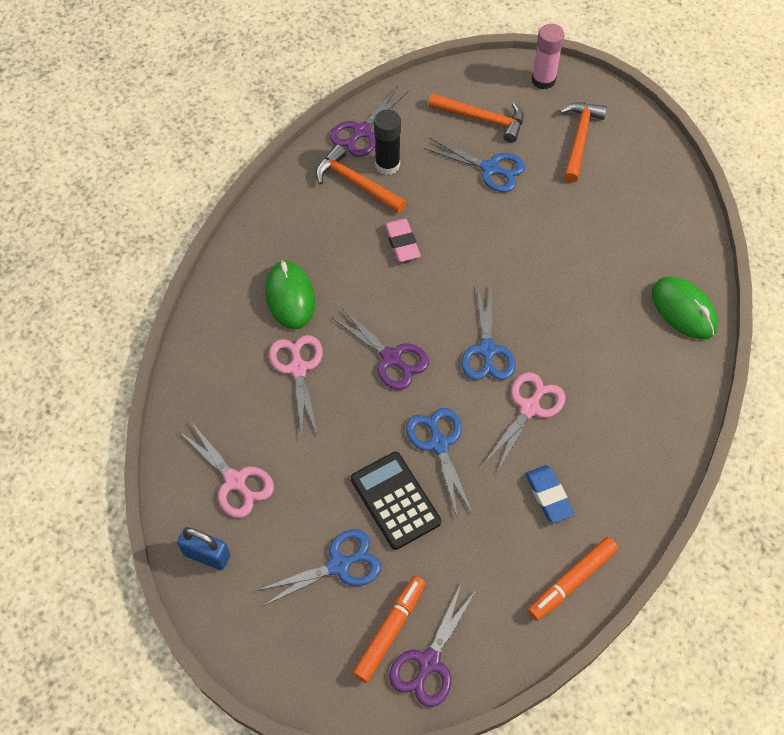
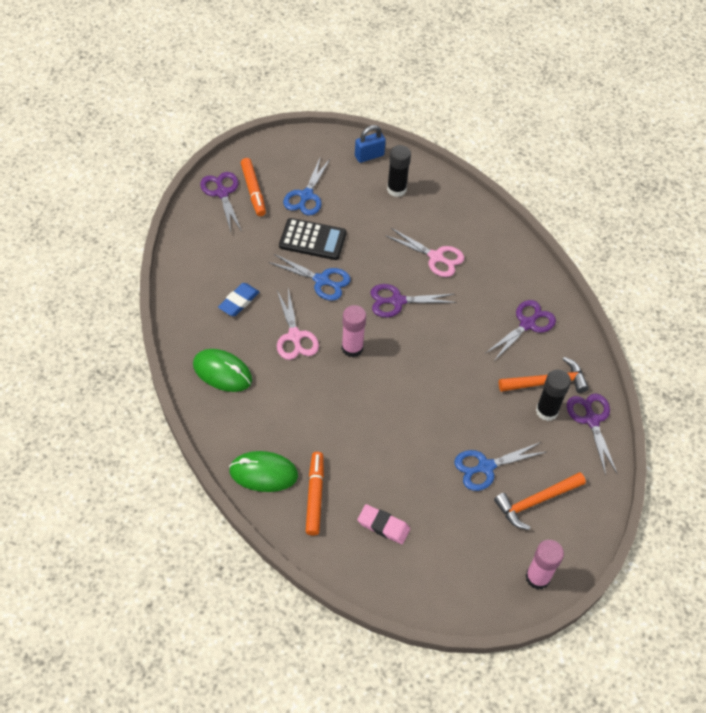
camera: 130 degrees right, 5 degrees down
(235, 481) = (396, 189): pink scissors -> black glue stick
(290, 297) = (489, 287): green mouse -> green mouse (222, 372)
(304, 238) = (527, 324): none -> purple scissors
(402, 242) = (473, 369): pink eraser -> pink eraser (383, 526)
(487, 350) = (352, 348): blue scissors -> pink glue stick
(548, 495) = (239, 301): blue eraser -> blue eraser turned 75 degrees counterclockwise
(572, 581) = (187, 273): orange marker -> orange marker (314, 496)
(579, 139) = (457, 547): orange hammer -> none

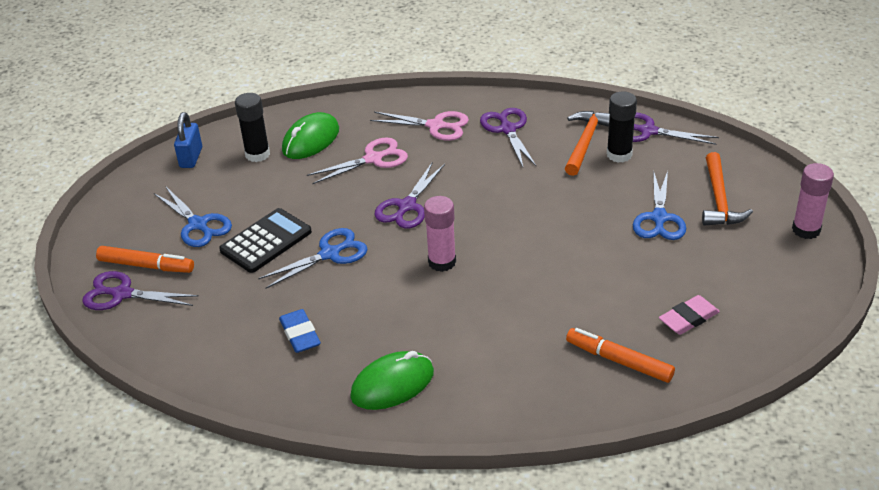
camera: 55 degrees left, 15 degrees down
(263, 473) = (562, 395): green mouse -> green mouse (311, 140)
(295, 336) = (390, 303): pink scissors -> pink scissors (436, 126)

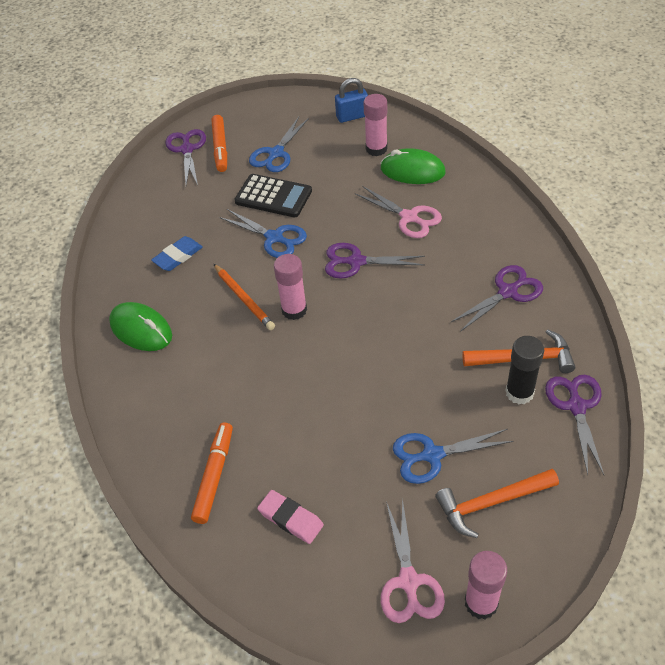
camera: 70 degrees right, 10 degrees up
(257, 154) = (376, 149): black glue stick -> pink glue stick
(402, 294) = (244, 299): none -> orange pencil
(436, 126) = (481, 240): pink scissors -> pink scissors (408, 581)

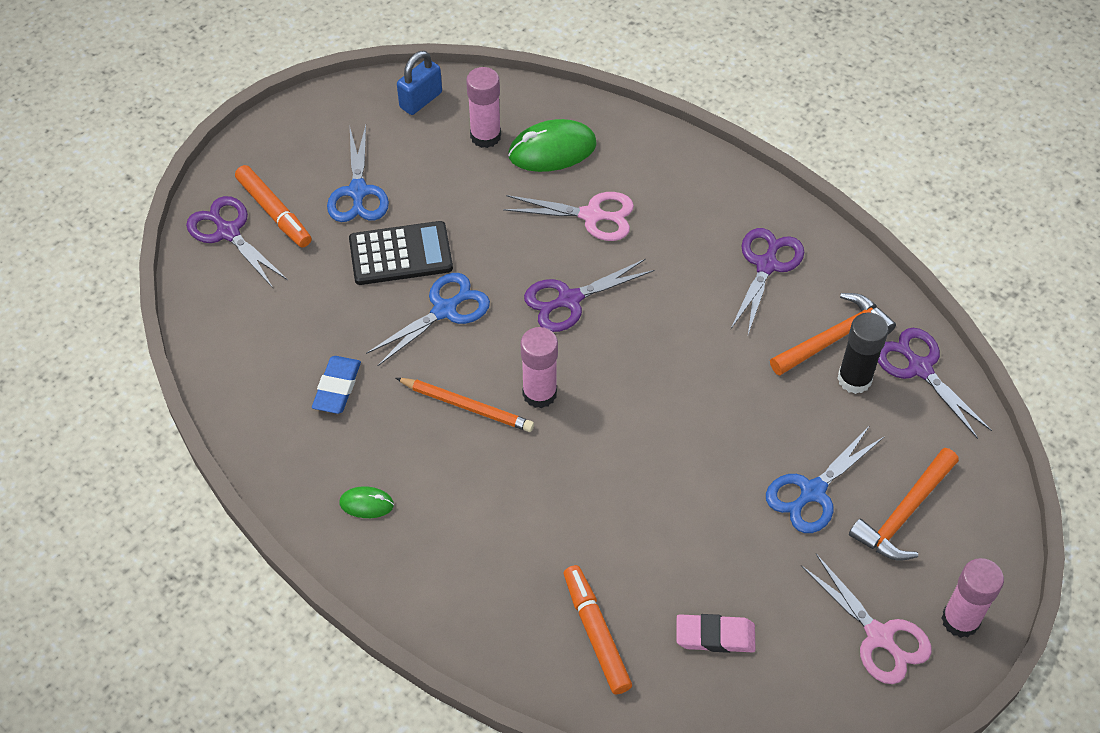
camera: 35 degrees left, 5 degrees up
(141, 329) = (366, 504): green mouse -> green mouse, size x0.52
(274, 238) = (445, 310): blue scissors -> blue scissors turned 45 degrees counterclockwise

